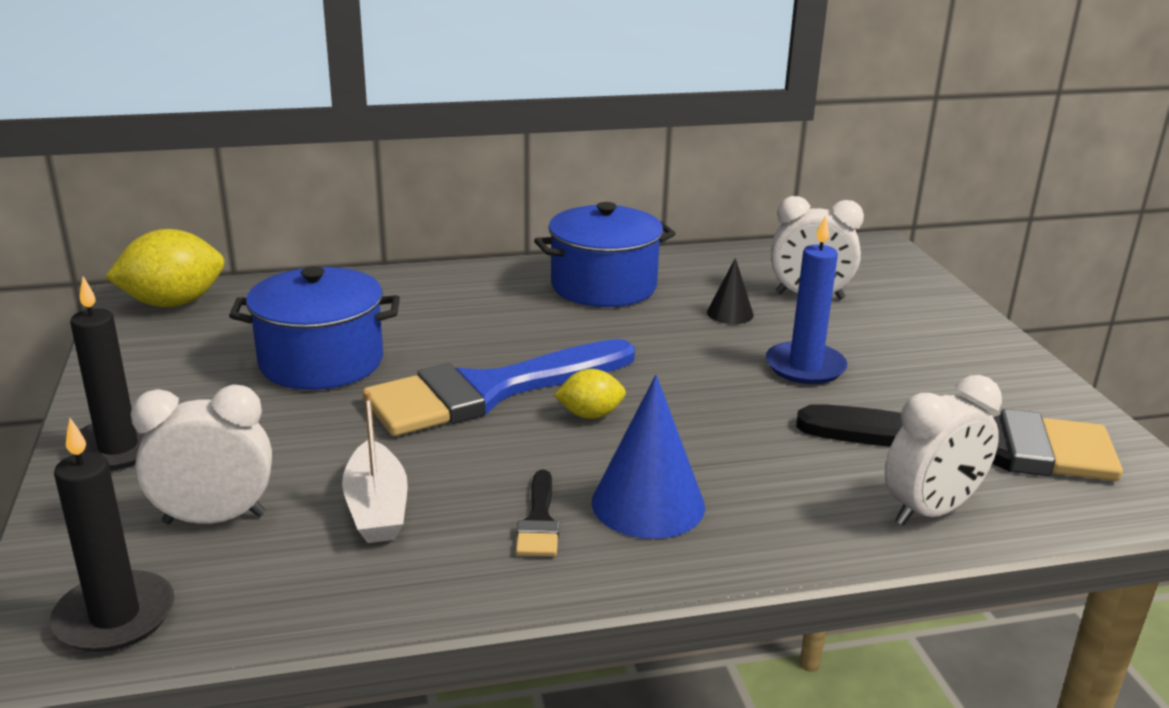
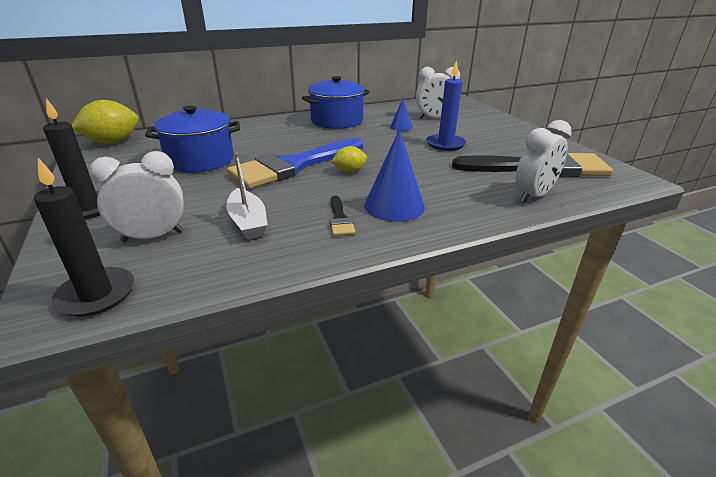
camera: 10 degrees left, 5 degrees up
(730, 313) = (401, 127): black cone -> blue cone

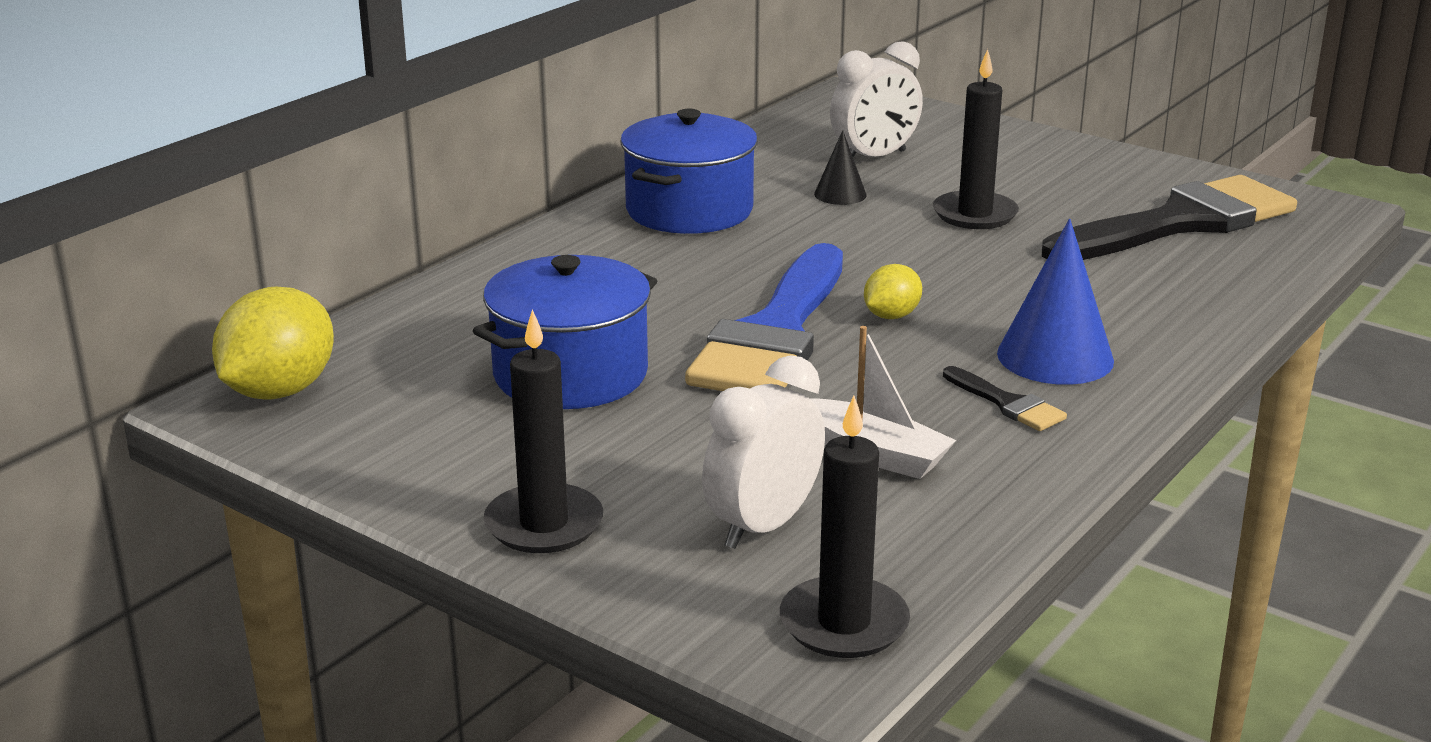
camera: 30 degrees left, 5 degrees down
(401, 127) = (840, 194): blue cone -> black cone
(445, 144) = (975, 214): blue candle -> black candle
(533, 196) = (1227, 279): white clock -> none

